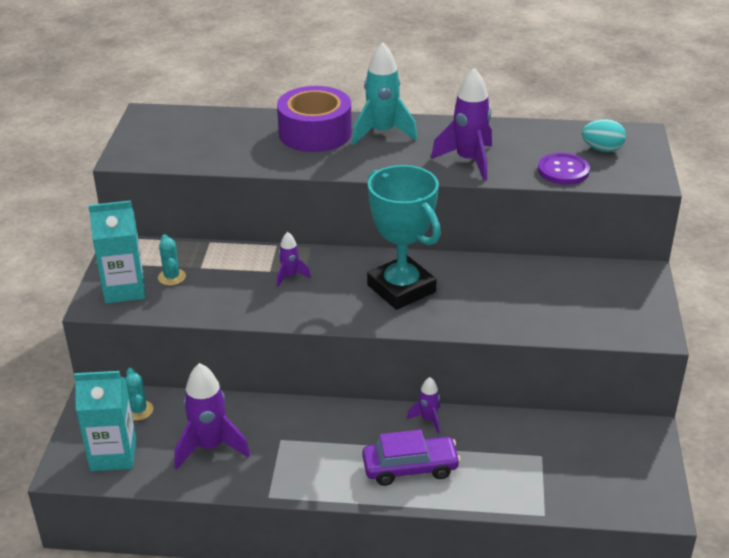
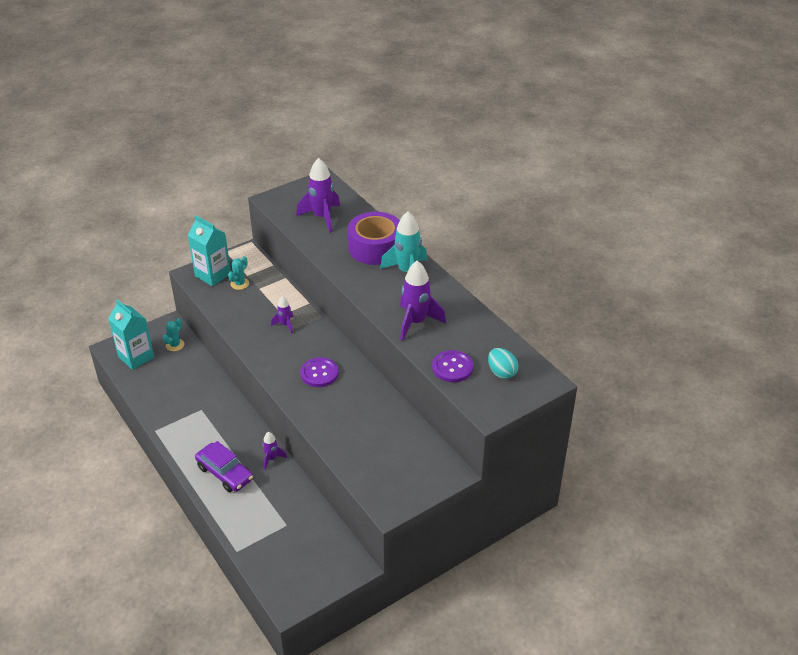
camera: 50 degrees right, 5 degrees up
(210, 447) = (172, 387): purple rocket -> purple rocket (322, 217)
(401, 289) = (319, 373): turquoise trophy -> purple button

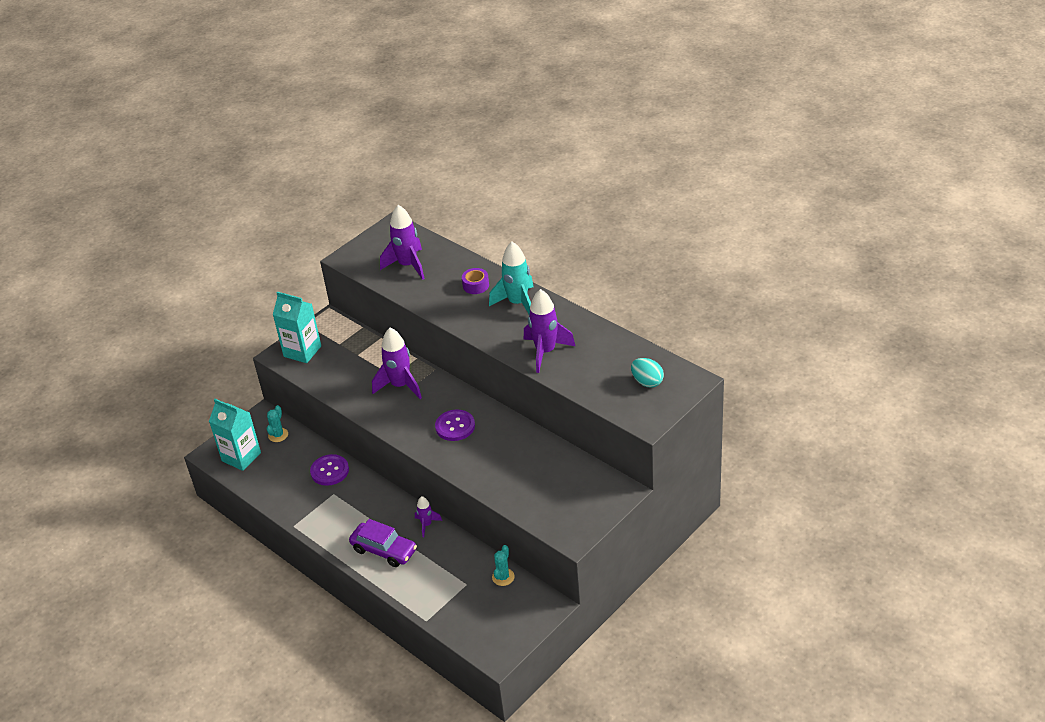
camera: 10 degrees left, 0 degrees up
(240, 284) = (335, 354): turquoise cactus -> turquoise cactus (503, 577)
(285, 325) = (400, 386): purple rocket -> purple rocket, size x1.90
(375, 248) = (476, 285): purple tape -> purple tape, size x0.46
(452, 367) = (597, 388): purple button -> purple button (330, 471)

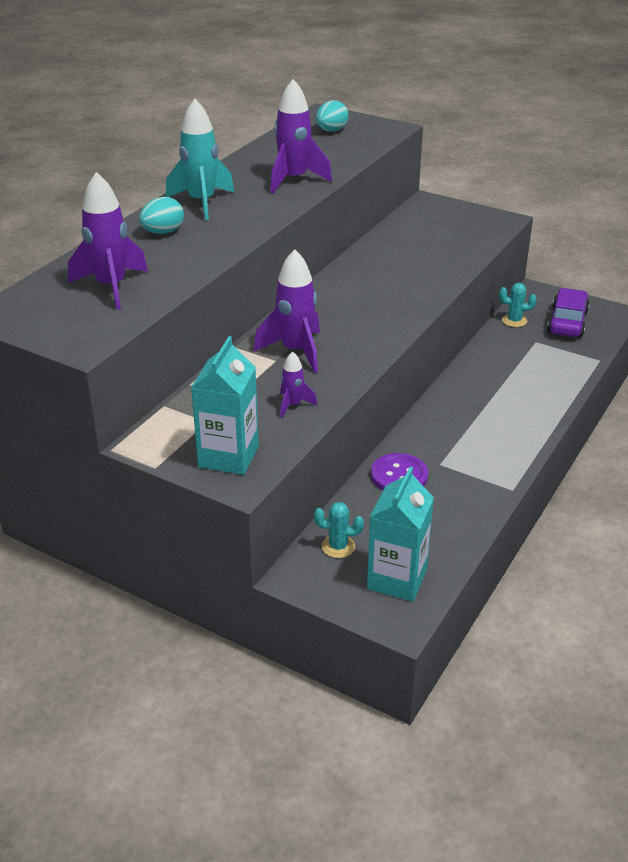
camera: 105 degrees left, 5 degrees down
(384, 550) = (516, 404): purple car -> purple car (567, 322)
(426, 525) = (463, 379): purple rocket -> purple rocket (293, 405)
(455, 426) = (363, 301): purple button -> none
(476, 285) = (163, 232): purple tape -> turquoise egg

